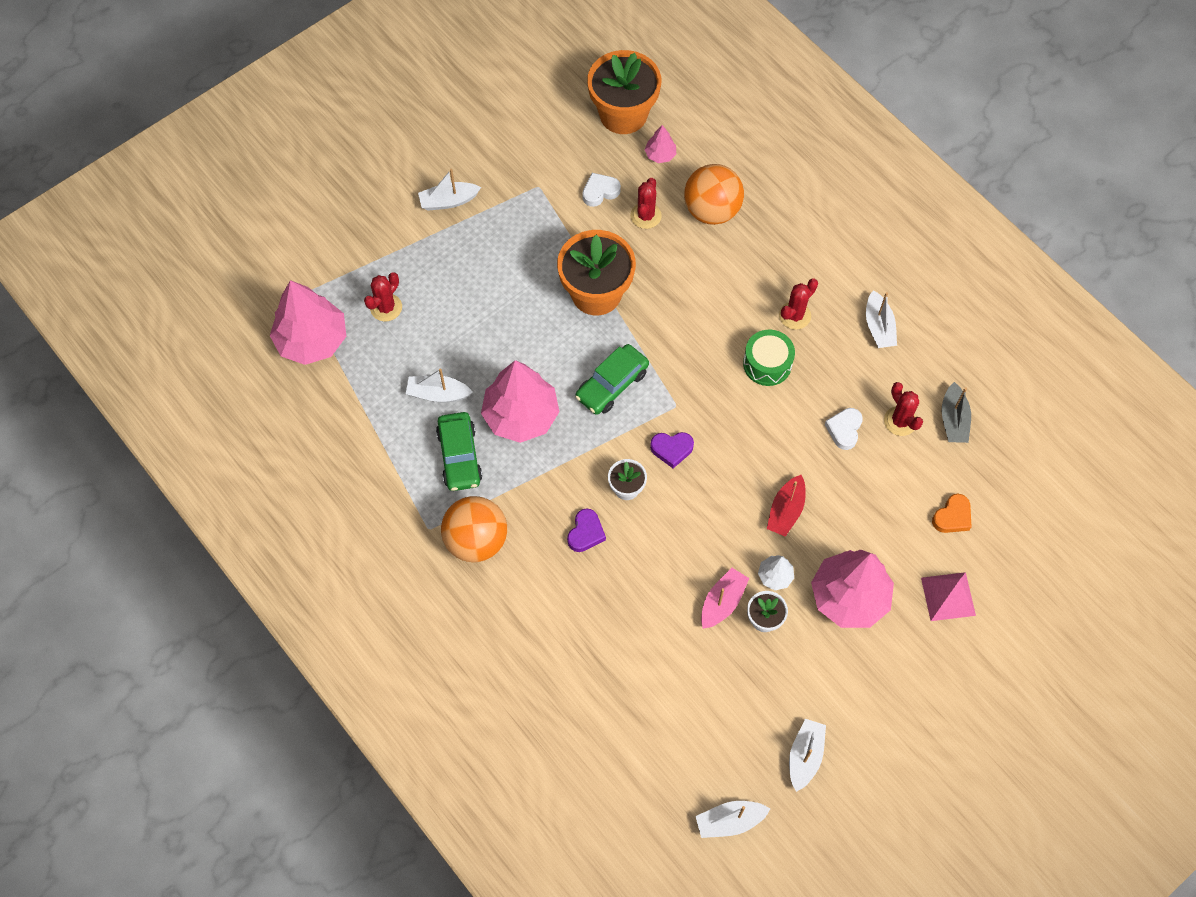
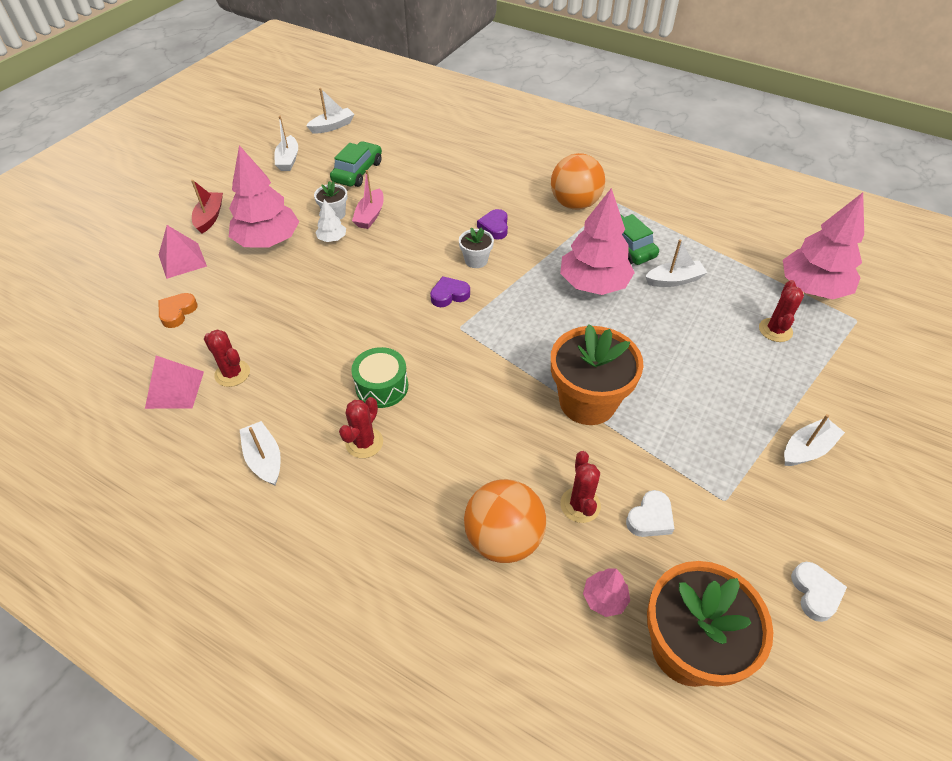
camera: 160 degrees right, 15 degrees down
(612, 384) = (527, 327): green car -> green car (357, 172)
(786, 511) = (333, 279): red boat -> red boat (210, 217)
(844, 429) = (289, 351): white heart -> white heart (815, 593)
(953, 420) = (174, 389): grey boat -> pink pyramid

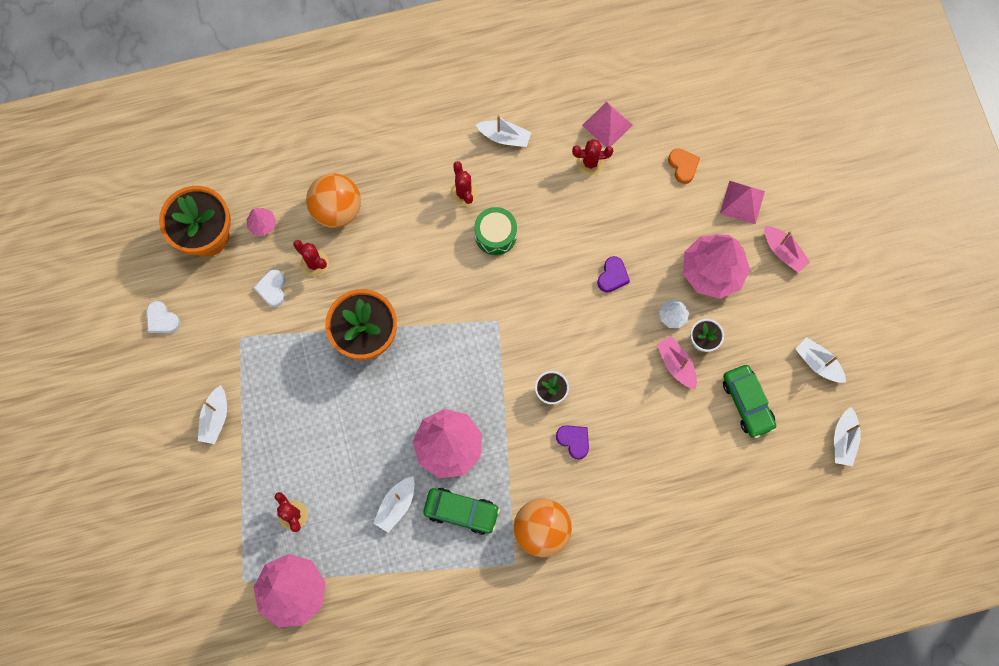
camera: 135 degrees right, 25 degrees up
(210, 217) = (783, 252): red boat -> pink boat
(449, 295) = (534, 342): purple heart -> purple heart (612, 276)

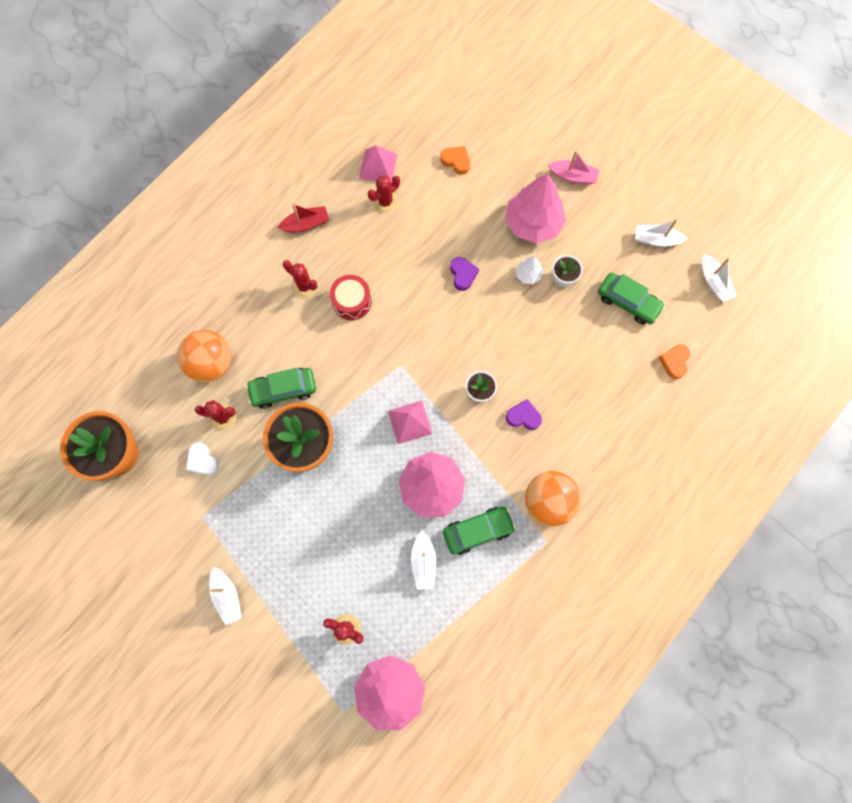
camera: 35 degrees left, 0 degrees up
(162, 320) = (126, 547): white heart -> none
(262, 224) = (158, 415): pink tree -> none
(381, 274) = (283, 389): none -> green car
(495, 235) = (352, 301): green drum -> red drum
(504, 137) = (306, 224): white boat -> red boat
(676, 364) = (557, 308): pink boat -> none
(742, 202) = (518, 159): pink pyramid -> pink pyramid (410, 422)
(749, 486) = (674, 362): none -> orange heart

